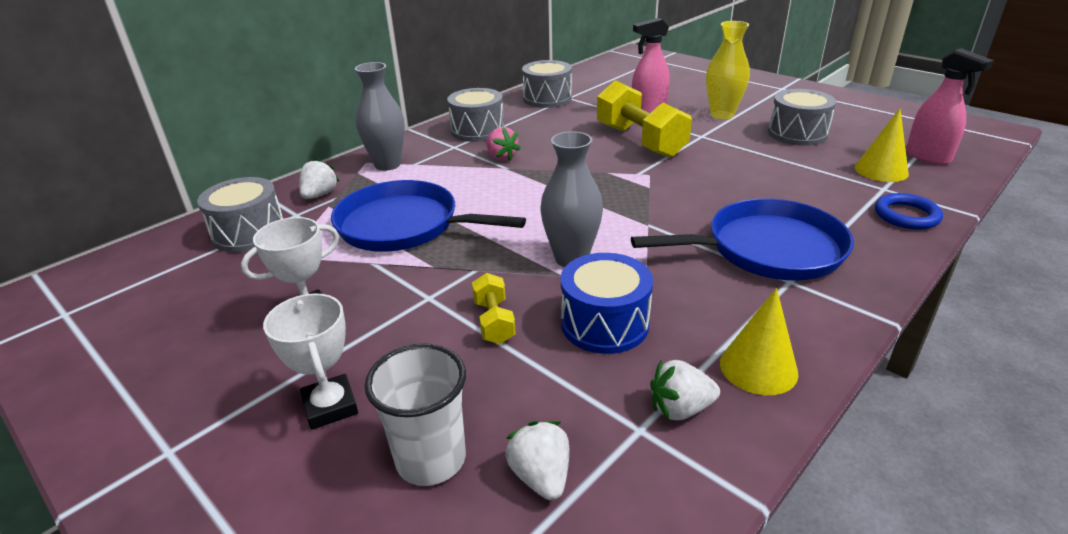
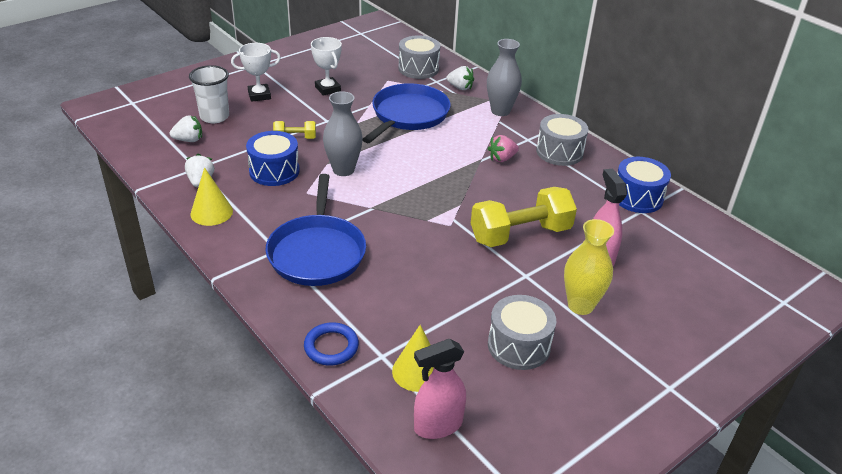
camera: 95 degrees right, 5 degrees up
(547, 98) = (637, 197): grey drum -> blue drum

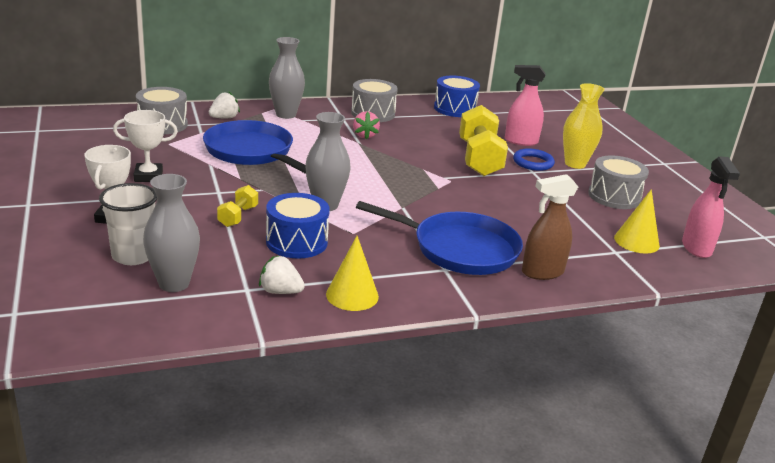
camera: 70 degrees left, 10 degrees down
(189, 140) = (174, 283): white strawberry -> grey vase
(306, 307) = (542, 272): none -> brown spray bottle
(331, 347) = (599, 271): blue ring -> blue ring (533, 163)

